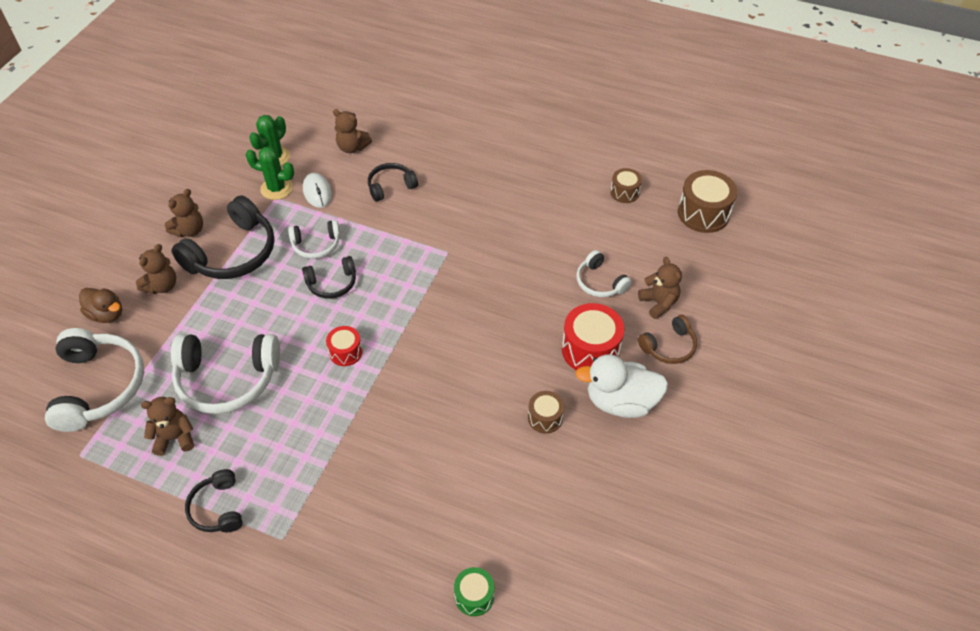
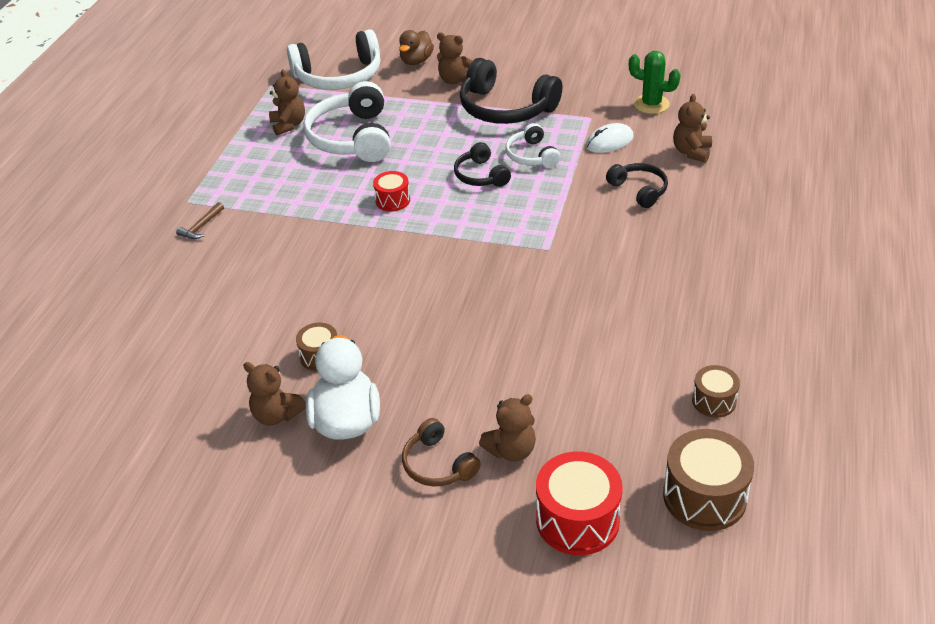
camera: 85 degrees right, 10 degrees down
(189, 230) = (528, 78): brown teddy bear -> brown teddy bear (277, 415)
(217, 508) = (219, 162): black headphones -> none
(276, 188) = (604, 115): green cactus -> none
(332, 522) = (201, 226): none -> brown hammer
(474, 596) = (116, 327): green drum -> none
(590, 350) = (422, 387): red drum -> red drum (577, 520)
(600, 282) = (534, 387): white headphones -> none

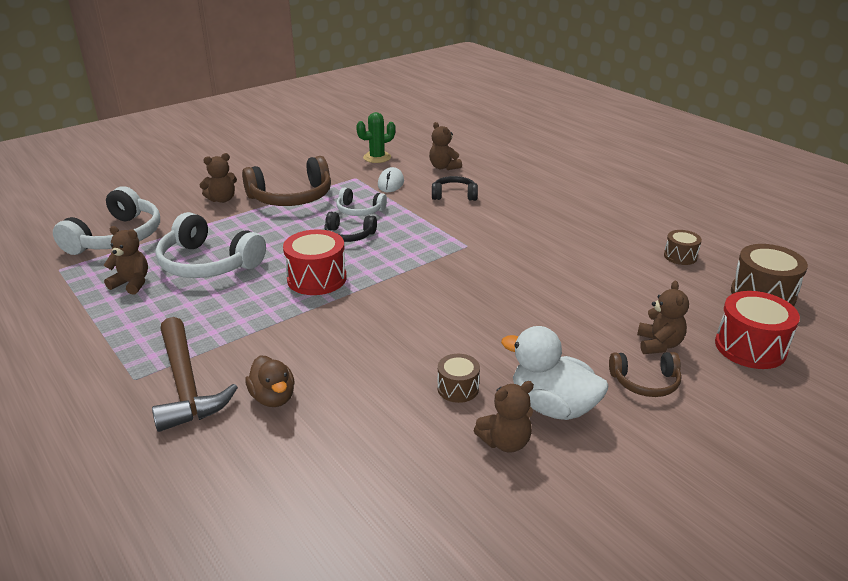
camera: 55 degrees left, 10 degrees down
(201, 226) = (186, 384): brown hammer -> brown hammer, size x2.43
(392, 200) = (317, 278): red drum -> red drum, size x1.75
(416, 61) = (168, 202): brown duck -> brown duck (273, 398)
(505, 108) = (291, 197): black headphones -> brown headphones

